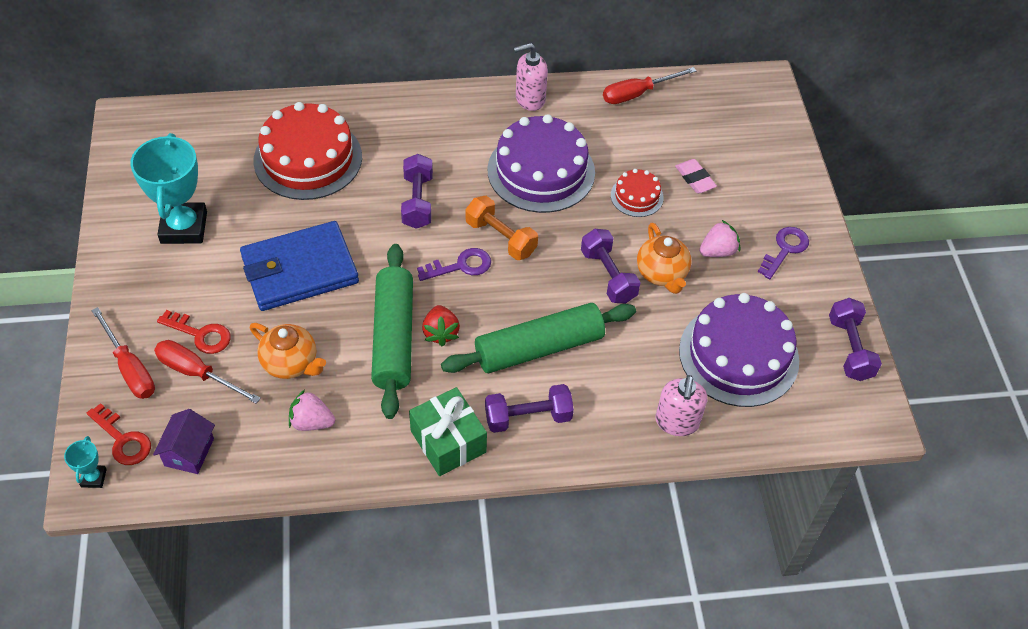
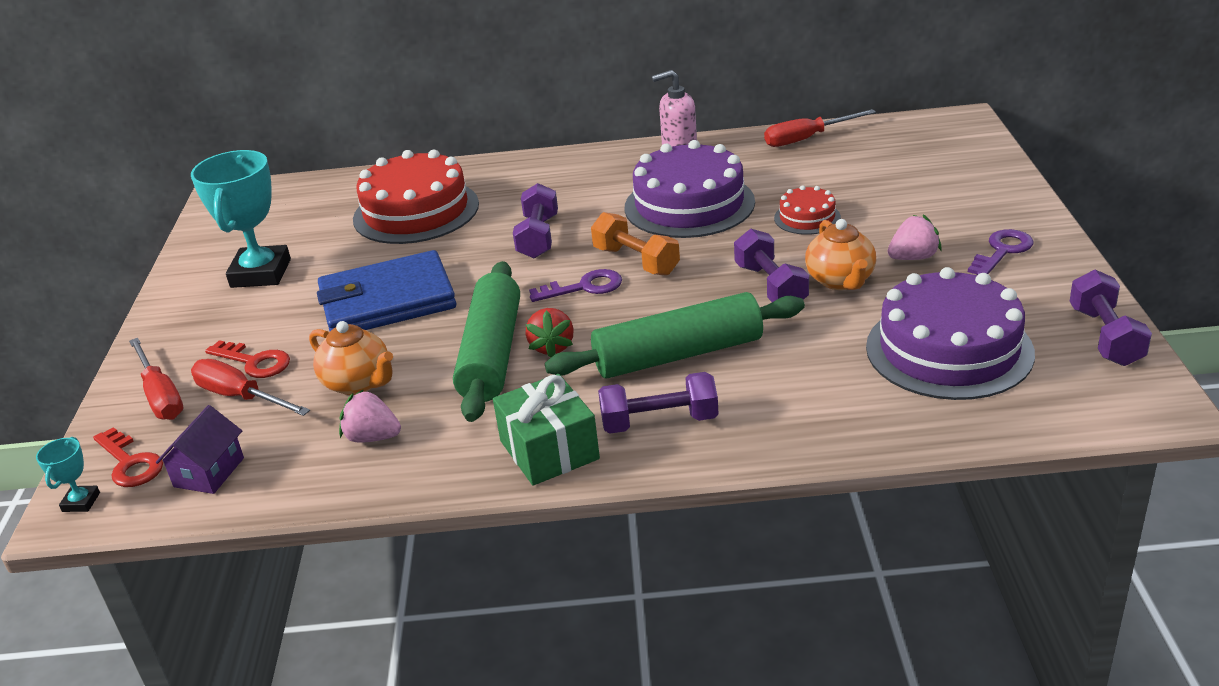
camera: 10 degrees right, 20 degrees down
(677, 422) = (866, 419): pink soap dispenser -> none
(695, 179) = (880, 199): pink eraser -> none

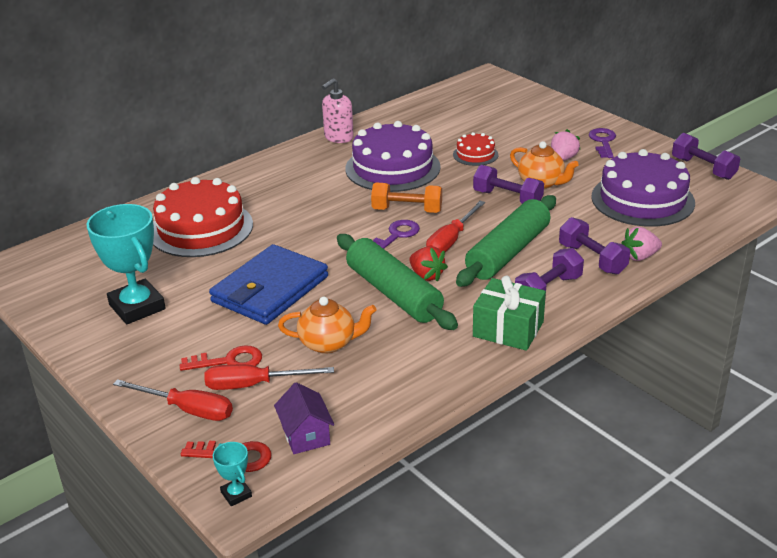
camera: 40 degrees left, 0 degrees up
(372, 437) = (388, 368): pink strawberry -> pink strawberry (640, 257)
(538, 237) = (319, 217): purple dumbbell -> purple dumbbell (592, 259)
(807, 139) = (411, 109): red screwdriver -> red screwdriver (451, 240)

